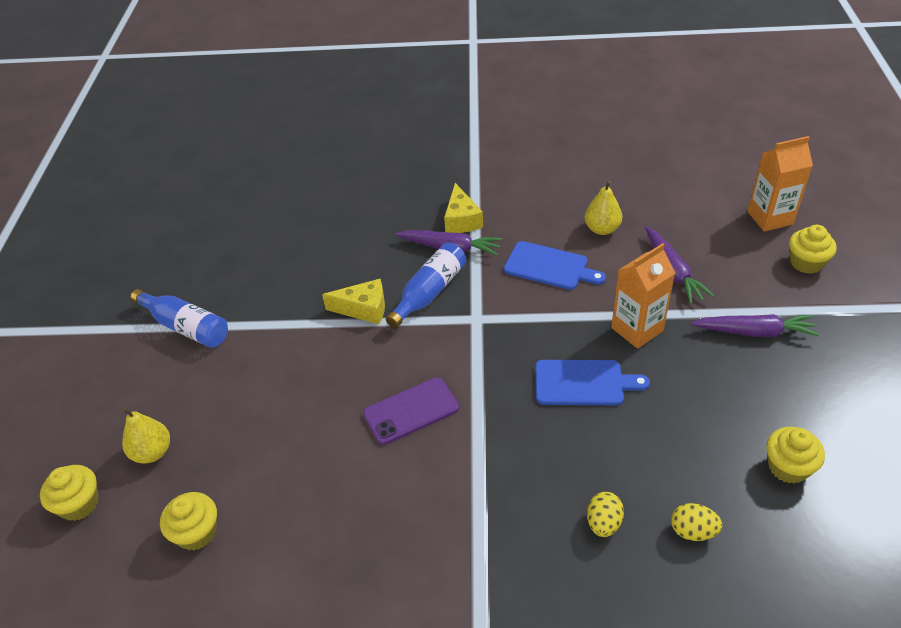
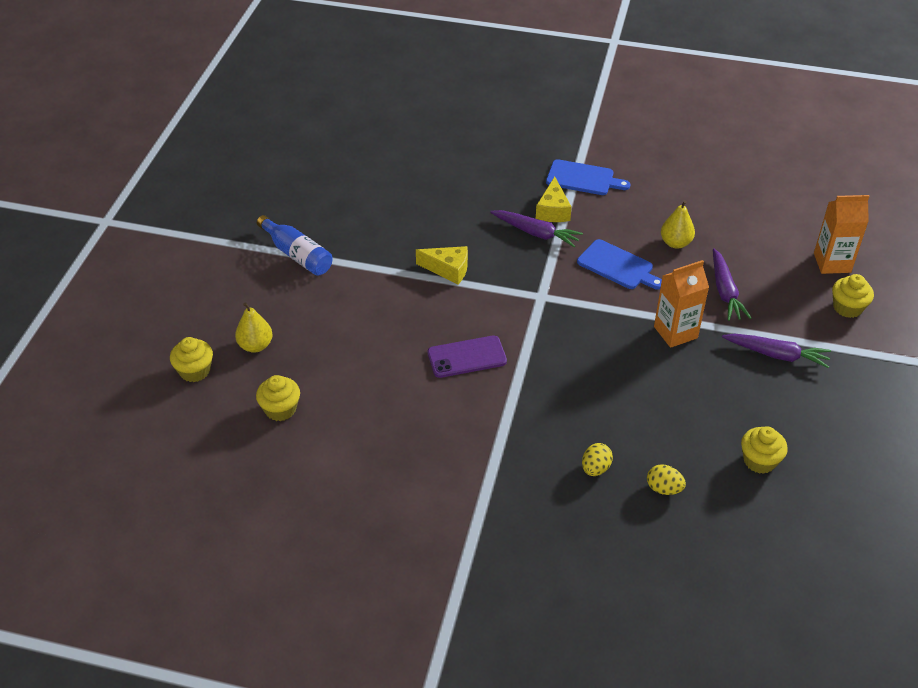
camera: 10 degrees right, 0 degrees up
(429, 292) = (507, 267): blue bottle -> none
(583, 383) = (615, 365): blue cutting board -> blue cutting board (583, 178)

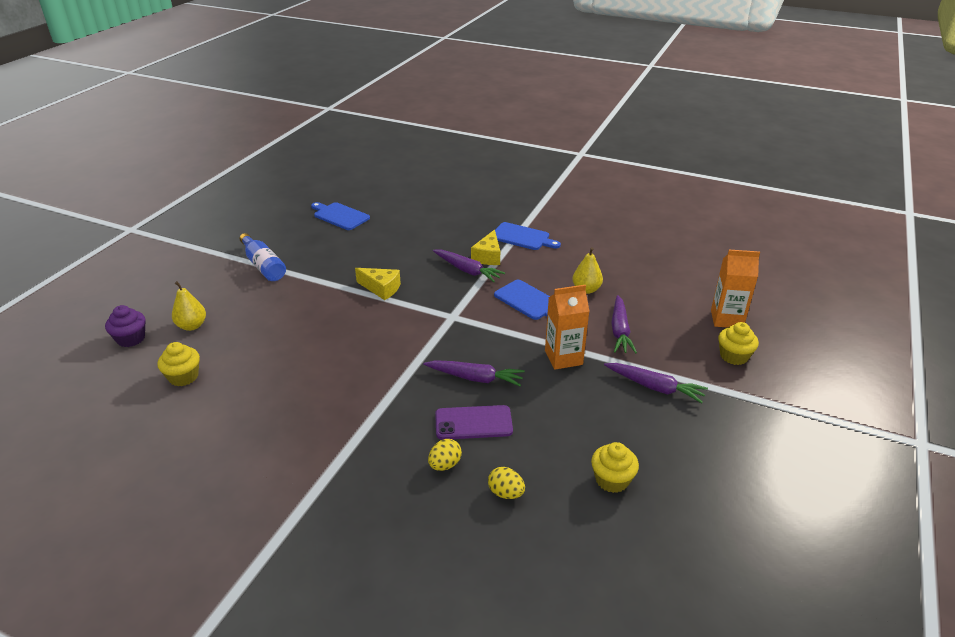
camera: 10 degrees right, 10 degrees down
(195, 371) = (131, 339): yellow cupcake -> purple cupcake
(355, 171) = (340, 216): none -> blue cutting board
(467, 357) = (366, 355): purple phone -> purple phone (473, 423)
(592, 369) = (475, 378): none -> purple carrot

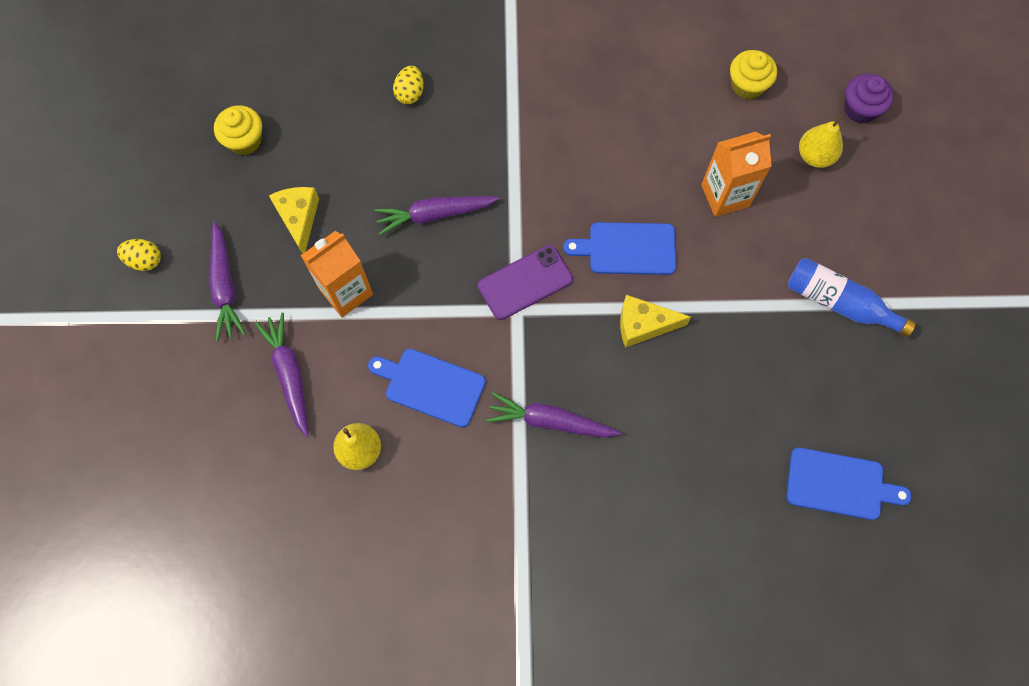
camera: 155 degrees right, 35 degrees up
(473, 423) = (407, 152): purple phone -> purple phone (525, 282)
(488, 256) = (538, 473): yellow cheese -> yellow cheese (299, 219)
(506, 493) = (339, 87): yellow egg -> yellow egg (145, 260)
(522, 237) = (510, 557): blue cutting board -> blue cutting board (627, 249)
(654, 387) = (225, 286): purple carrot -> purple carrot turned 105 degrees counterclockwise
(726, 319) = (148, 465): orange carton -> orange carton (725, 195)
(734, 356) = (134, 385): yellow cupcake -> none

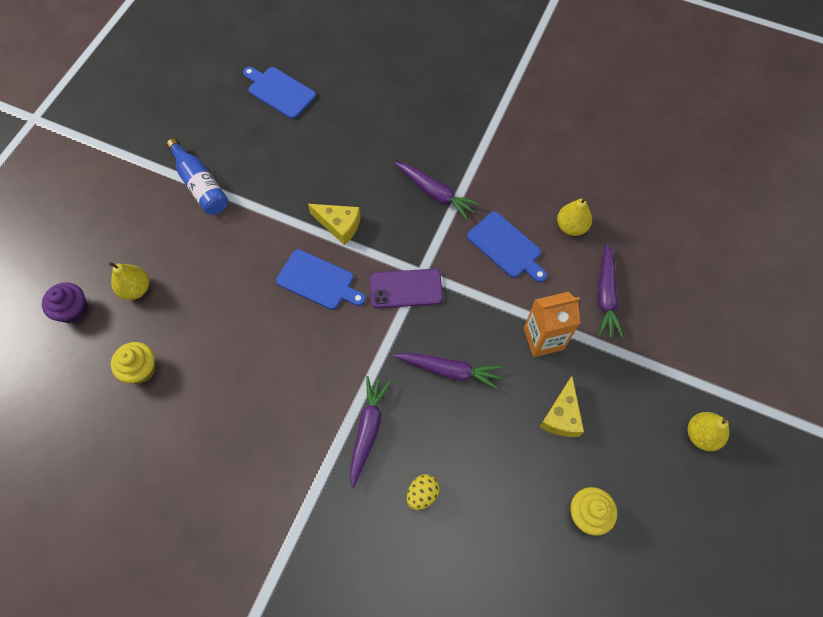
camera: 155 degrees left, 5 degrees down
(145, 260) = (701, 435): yellow egg -> yellow pear
(225, 286) = (638, 384): purple carrot -> purple carrot (368, 430)
(725, 195) = (222, 288): orange carton -> none

